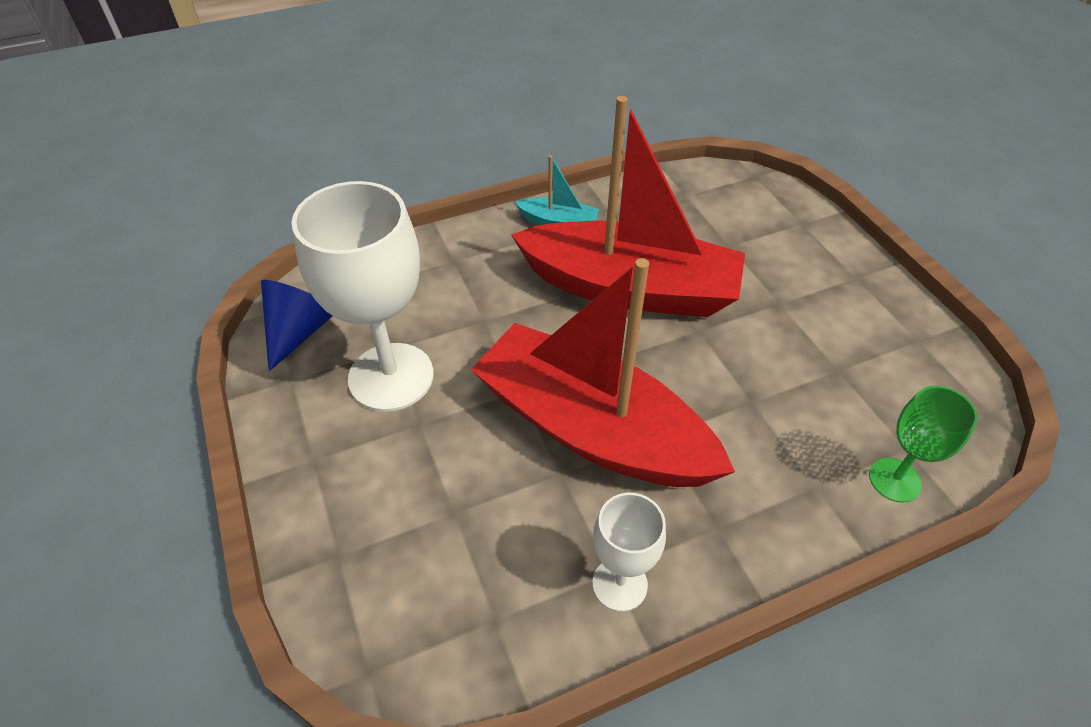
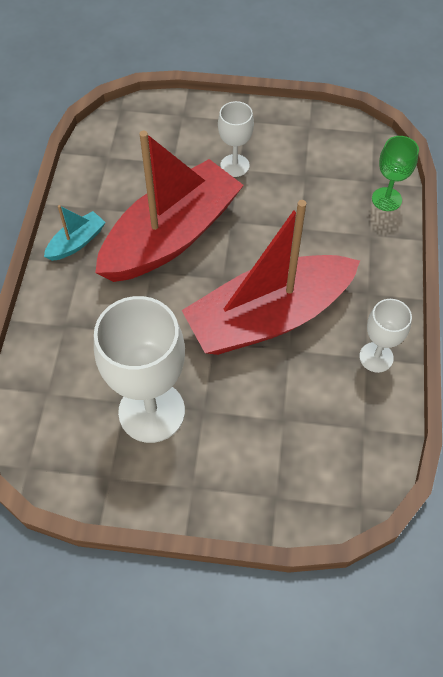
camera: 60 degrees left, 10 degrees up
(300, 331) = (64, 456): blue cone -> none
(780, 297) = (234, 165): none -> white goblet

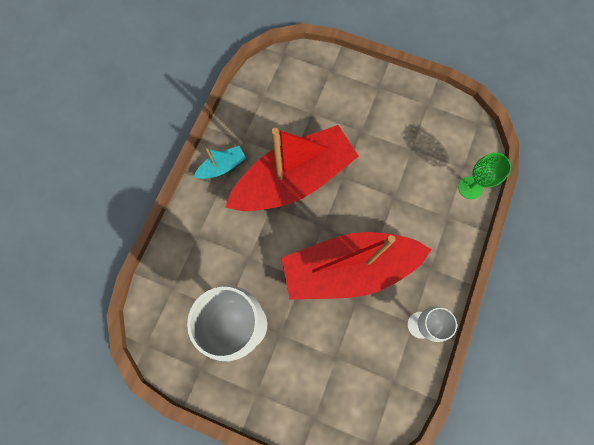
camera: 15 degrees right, 15 degrees up
(234, 165) = (359, 127): white goblet -> none

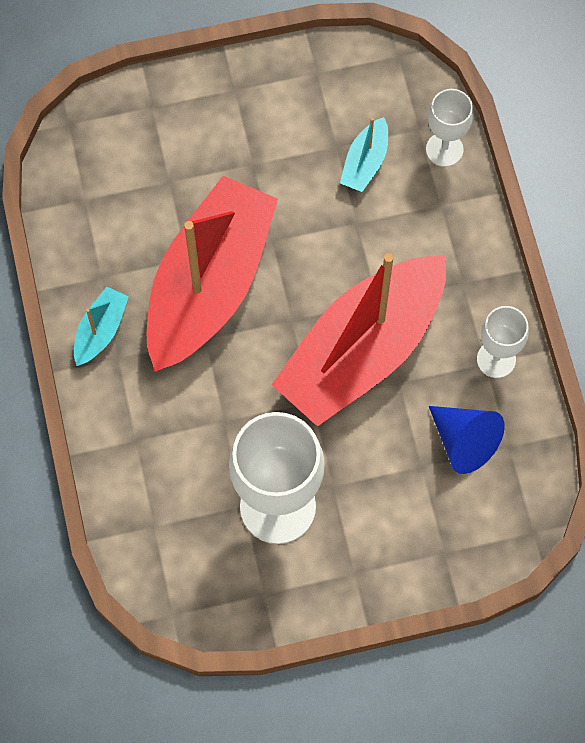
camera: 35 degrees left, 5 degrees down
(369, 360) = (464, 441): none -> blue cone
(421, 167) = (365, 162): none -> turquoise boat
(470, 187) = (444, 149): green goblet -> white goblet

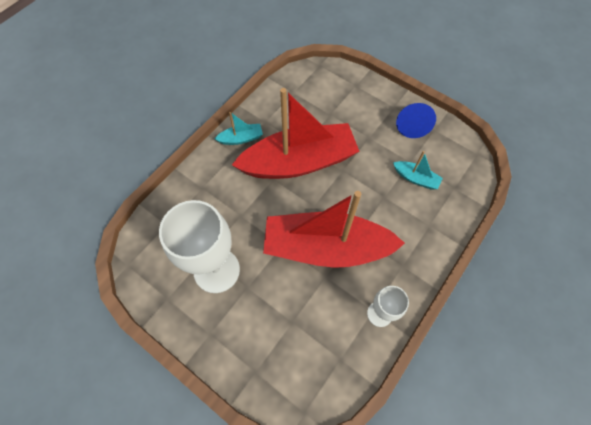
camera: 50 degrees right, 5 degrees down
(365, 162) = (415, 178): turquoise boat -> turquoise boat turned 135 degrees counterclockwise
(444, 149) = (457, 206): white goblet -> none
(464, 441) = (323, 333): blue cone -> blue cone (411, 125)

